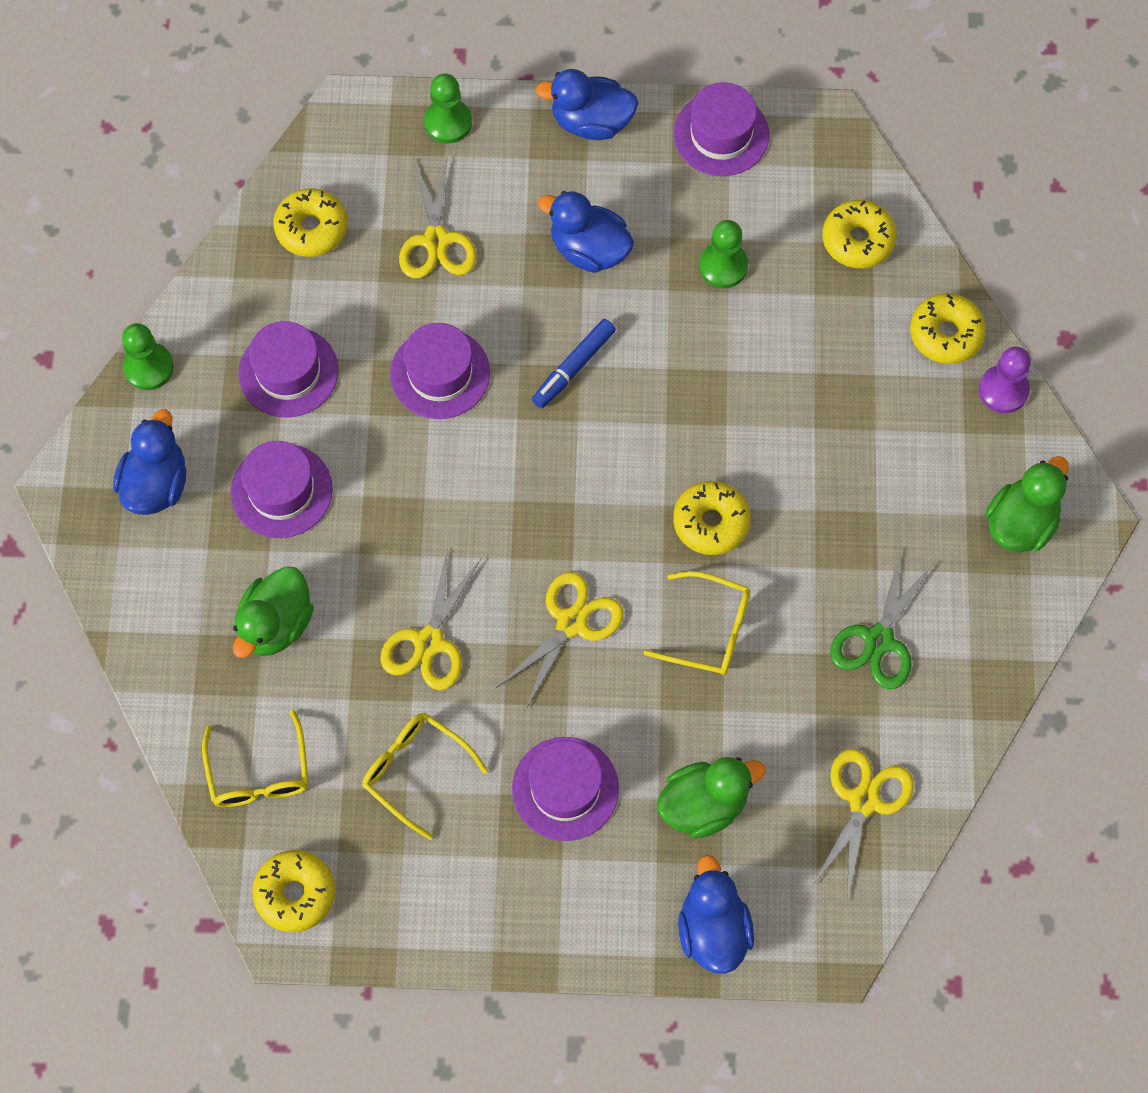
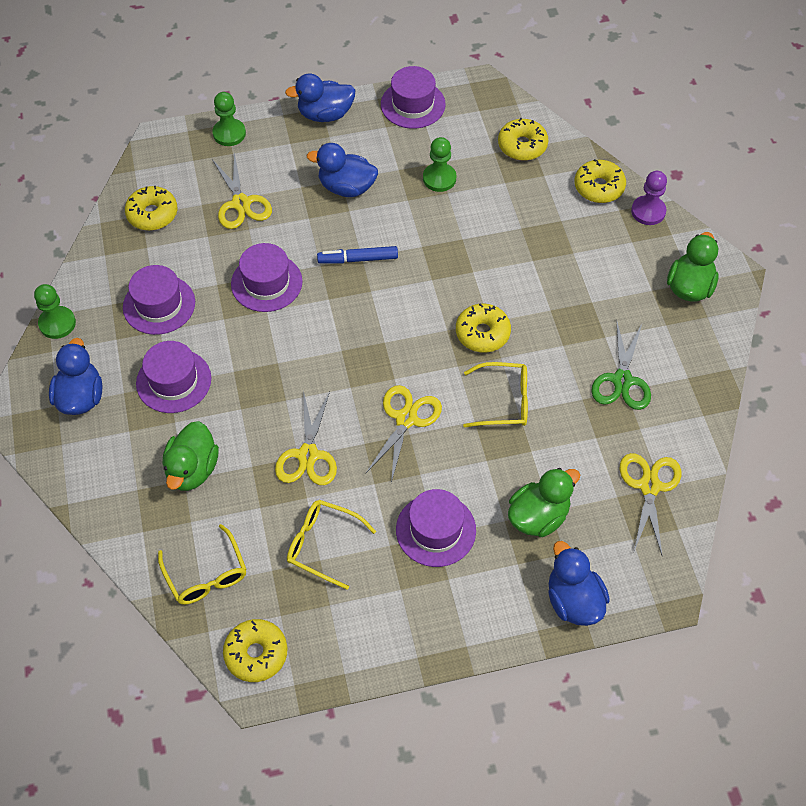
camera: 15 degrees left, 10 degrees down
(573, 367) = (358, 259): blue marker -> blue marker turned 60 degrees clockwise

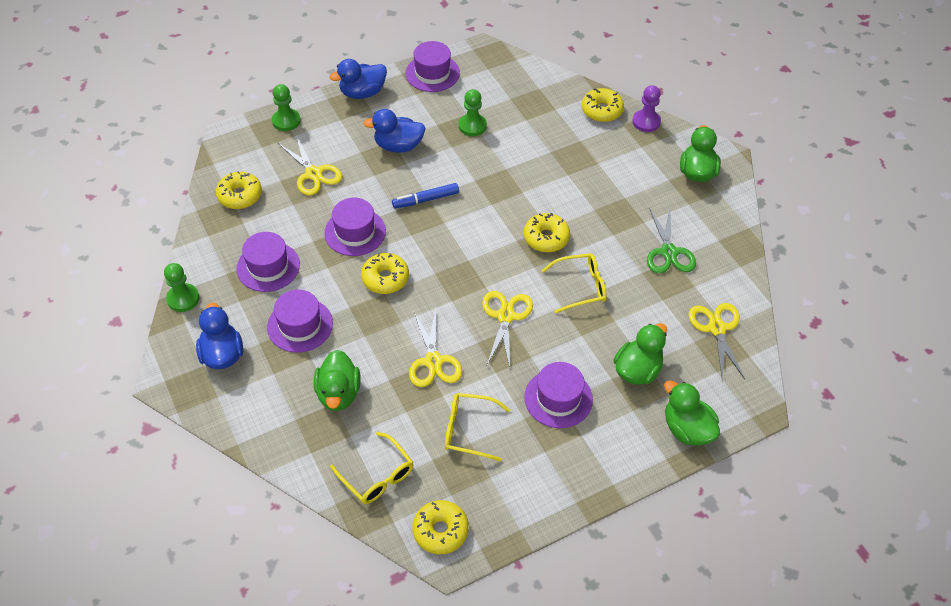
camera: 15 degrees left, 5 degrees down
(522, 145) = (531, 89): yellow donut -> yellow donut (385, 278)
(573, 600) = (687, 429): blue duck -> green duck

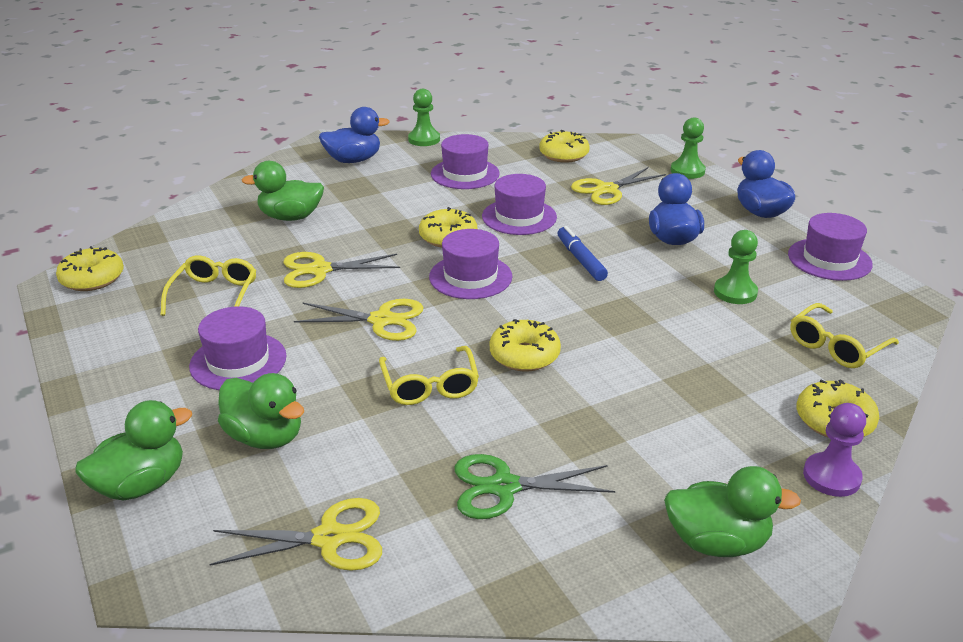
camera: 90 degrees right, 20 degrees down
(300, 325) = (384, 193): purple hat -> purple hat (470, 277)
(377, 476) = (179, 241): yellow glasses -> yellow glasses (836, 346)

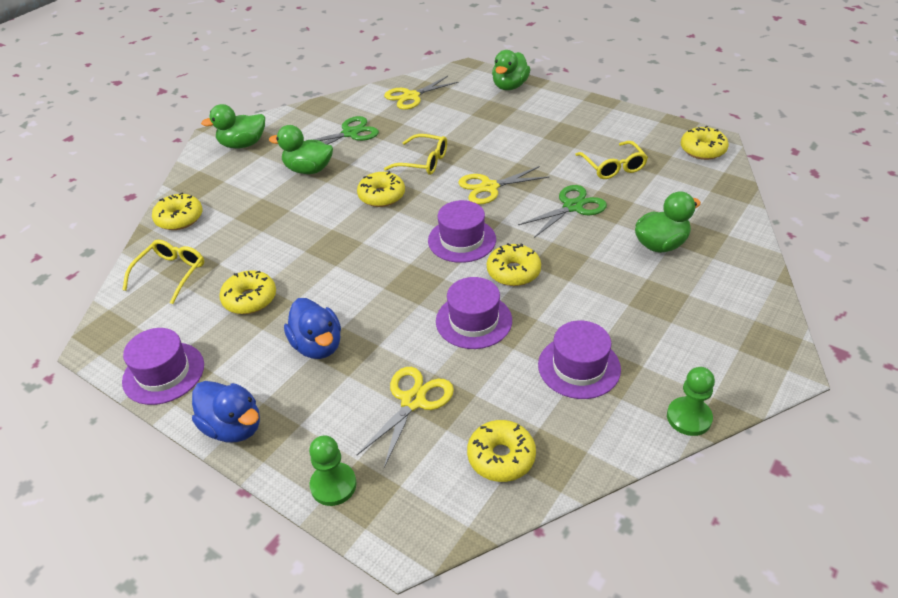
camera: 155 degrees right, 10 degrees up
(238, 361) = (540, 139): purple hat -> none
(265, 437) = (480, 116): green duck -> green duck (308, 170)
(320, 270) = (573, 207): yellow scissors -> green scissors
(353, 160) = (712, 342): blue duck -> none
(430, 385) = (423, 162): yellow glasses -> yellow glasses turned 150 degrees clockwise
(580, 260) = (388, 288): blue marker -> none
(735, 292) = (250, 299): green pawn -> yellow donut
(831, 477) = (185, 188): purple pawn -> none

